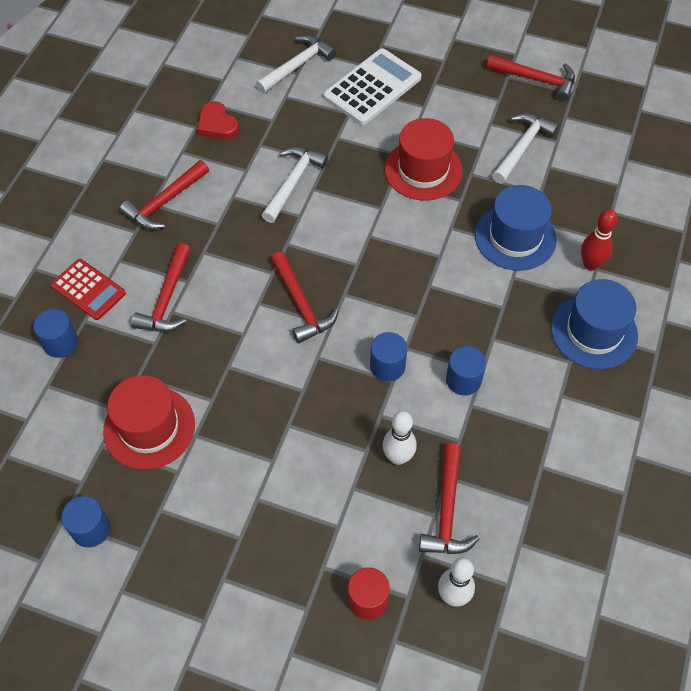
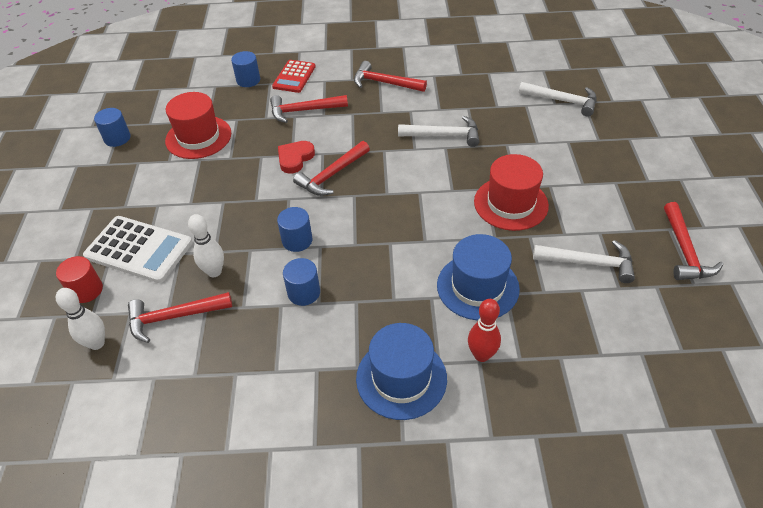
camera: 70 degrees right, 10 degrees down
(217, 124) = (471, 82): red heart -> red heart (295, 158)
(372, 87) = (576, 147): white calculator -> white calculator (139, 249)

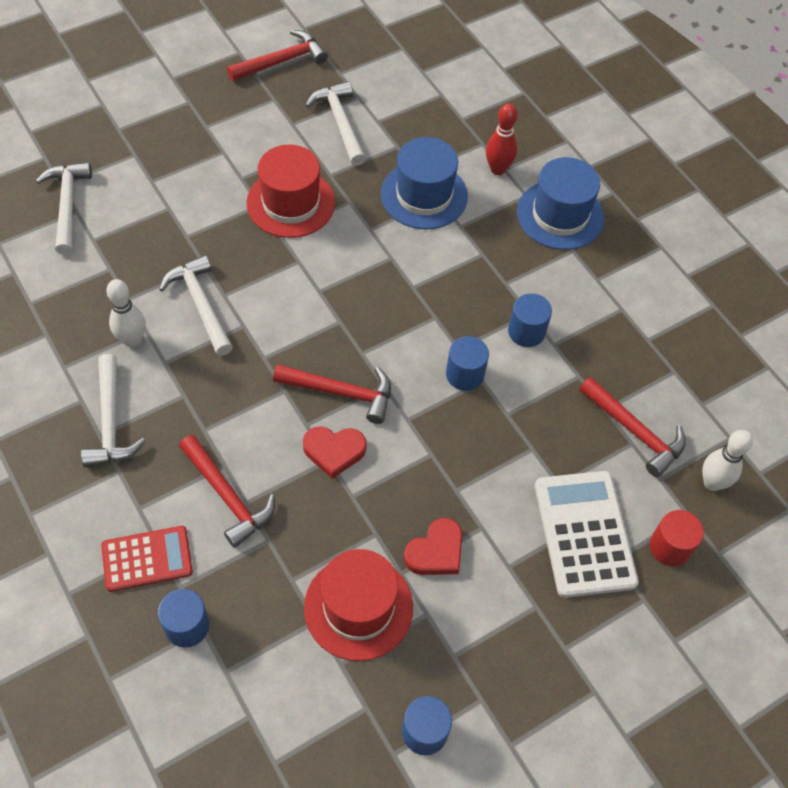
camera: 125 degrees left, 10 degrees up
(197, 177) = (436, 551): none -> red heart
(214, 272) = (558, 430): white bowling pin -> white bowling pin (132, 340)
(384, 83) = (110, 422): red hammer -> white hammer

